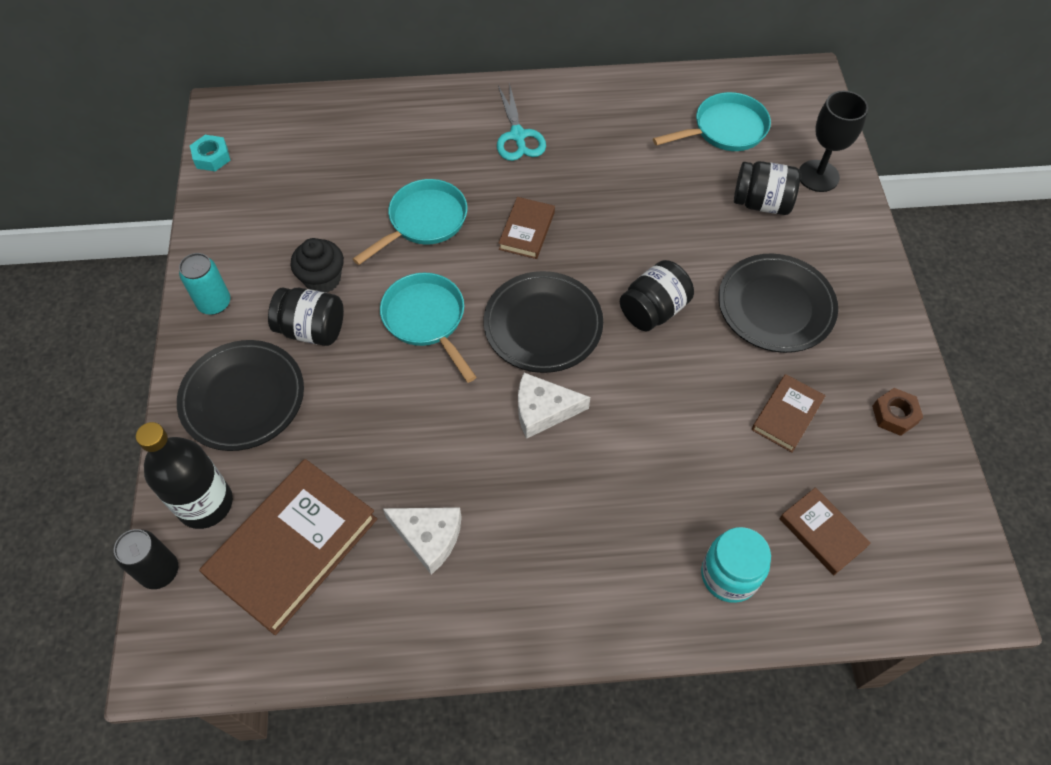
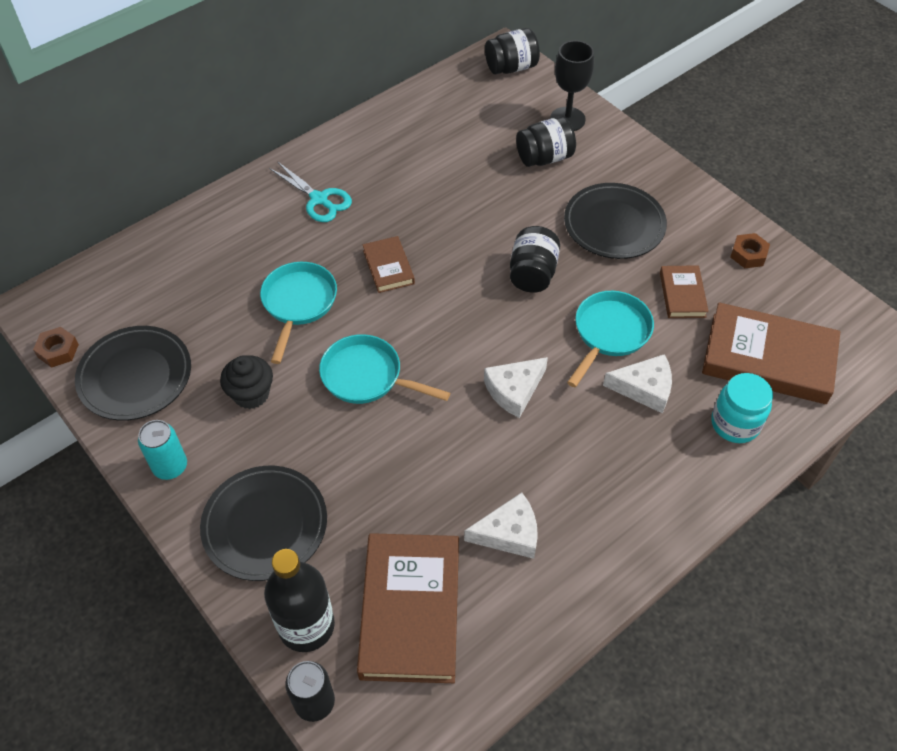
camera: 35 degrees left, 5 degrees down
(212, 157) = (58, 350): turquoise nut -> brown nut
(312, 329) = (277, 438): black jar -> black jar (511, 67)
(543, 325) = (461, 330): black plate -> black plate (135, 376)
(668, 484) = (644, 388): none -> white cheese
(725, 129) = (475, 118): turquoise pan -> turquoise pan (609, 333)
(822, 533) = (768, 358): brown book -> brown book, size x1.96

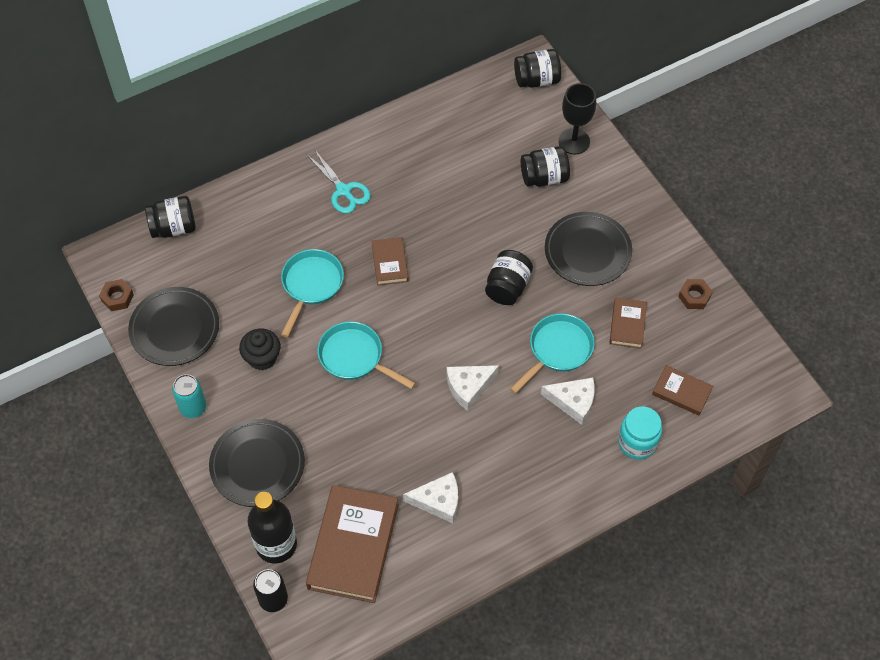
camera: 10 degrees right, 5 degrees up
(121, 264) = (173, 228): none -> black jar
(768, 358) = (681, 392): brown book -> brown book, size x0.51

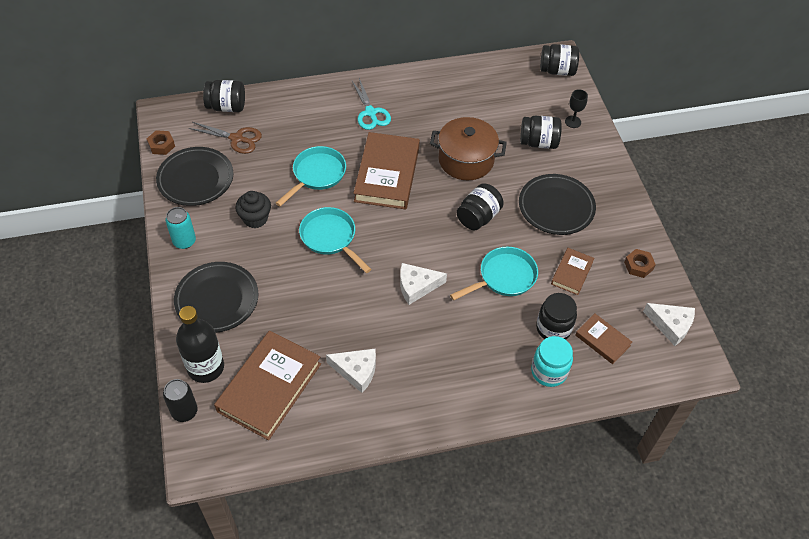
camera: 15 degrees right, 5 degrees down
(201, 265) = (236, 138): none -> brown scissors
(390, 263) = (387, 174): brown book -> brown book, size x1.96
(471, 221) = (466, 160): none -> brown pot
(573, 401) = (503, 322): white cheese -> white cheese (671, 325)
(574, 141) = (573, 122): black goblet -> black goblet, size x0.60
(627, 393) = (553, 328): none -> black jar

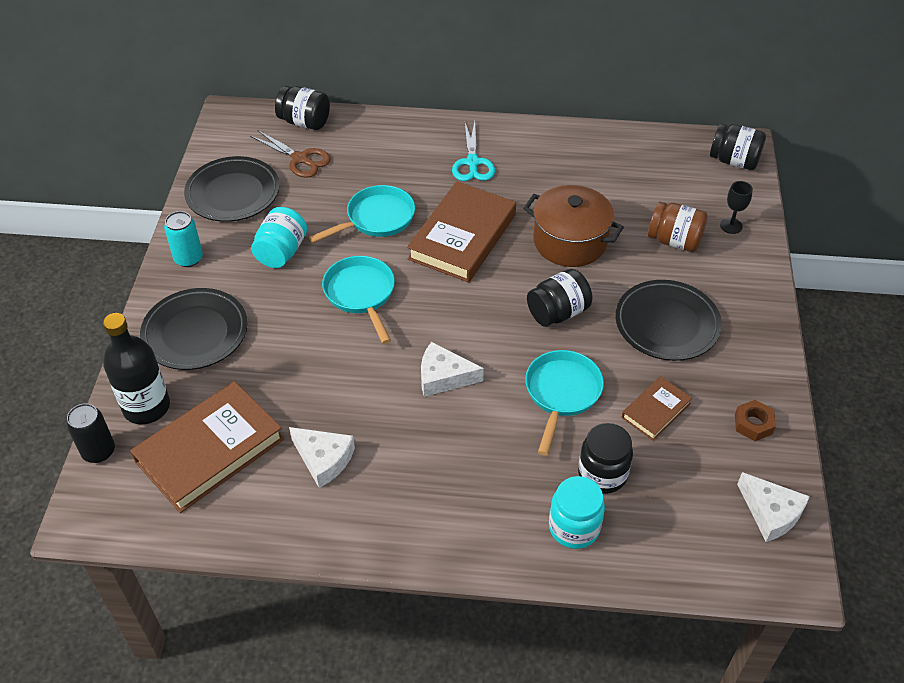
camera: 20 degrees right, 5 degrees down
(161, 145) = (212, 148): brown nut -> none
(255, 218) = (281, 252): black cupcake -> turquoise jar
(504, 277) = (561, 393): turquoise pan -> turquoise pan turned 60 degrees counterclockwise
(538, 142) = (674, 241): black jar -> brown jar
(602, 340) = (664, 507): brown book -> none

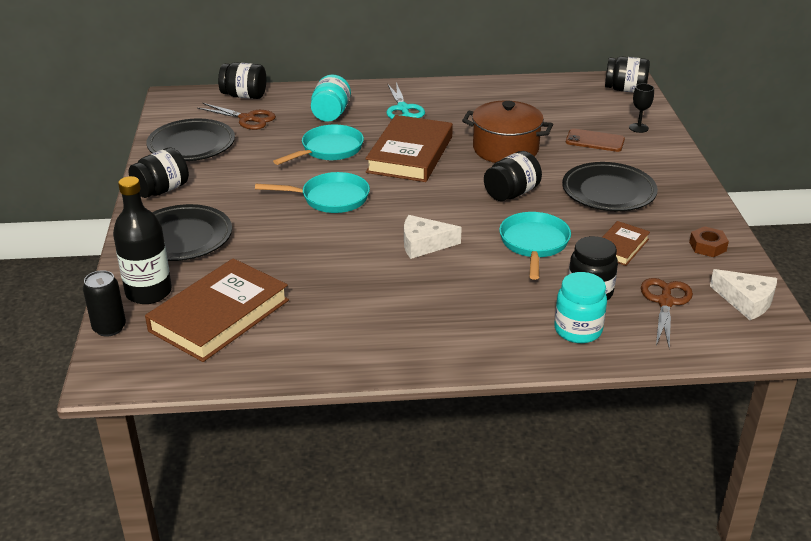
camera: 10 degrees left, 15 degrees down
(188, 258) = (161, 190): turquoise can -> black jar
(281, 252) = (248, 178): turquoise jar -> turquoise jar (331, 114)
(323, 459) = (331, 310): white cheese -> none
(361, 294) = (330, 198): turquoise pan -> turquoise pan turned 120 degrees clockwise
(674, 241) = (595, 141): brown jar -> brown phone
(680, 501) = (665, 302): none -> brown scissors

